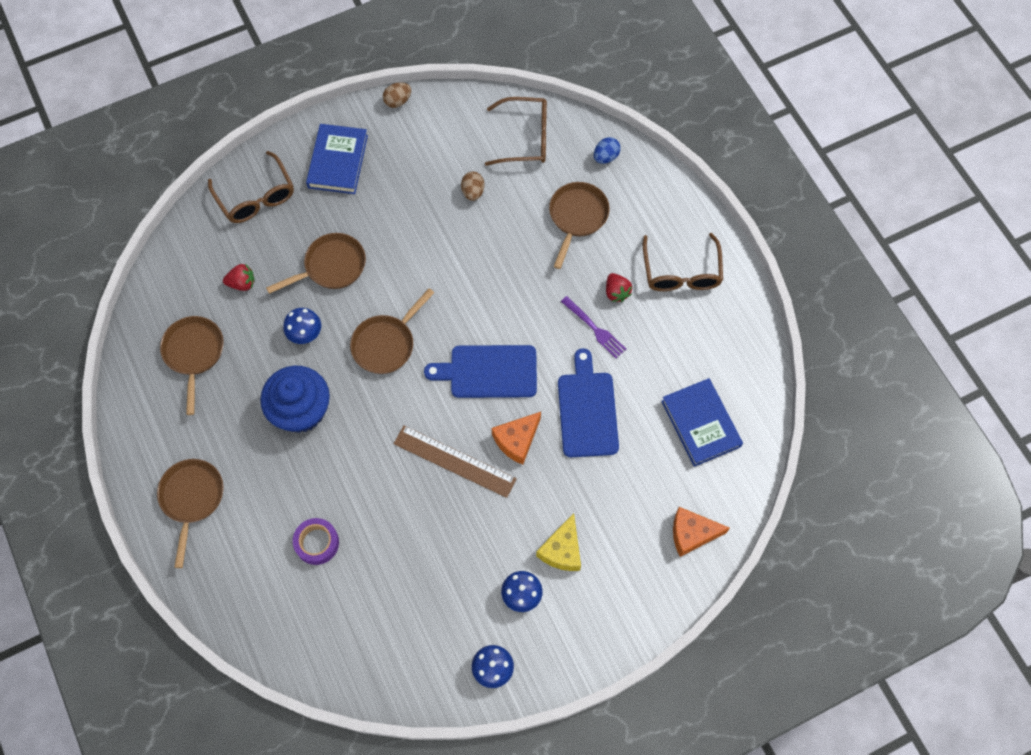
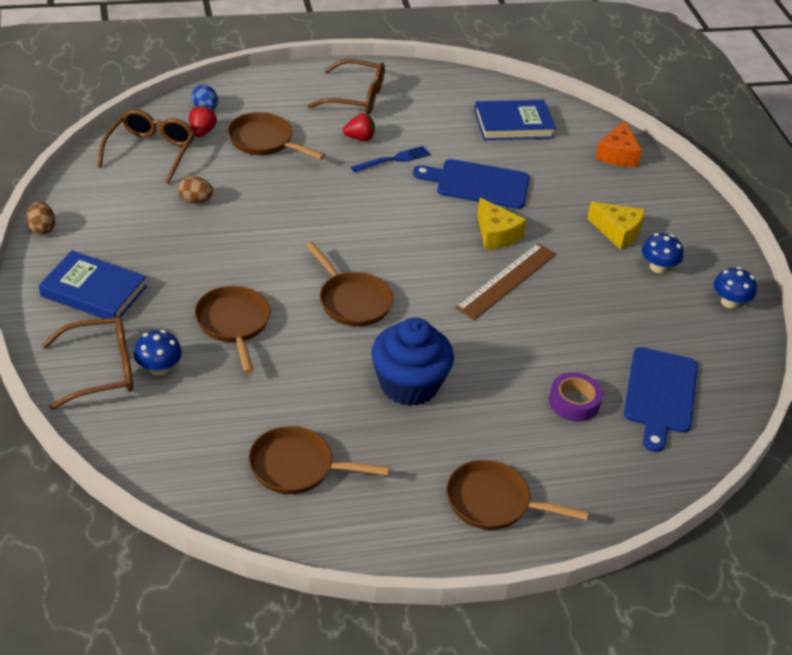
camera: 80 degrees left, 25 degrees down
(242, 283) = (218, 405): red strawberry -> red strawberry (202, 131)
(305, 333) = (311, 363): blue mushroom -> blue mushroom (158, 368)
(489, 371) = (414, 236): blue cutting board -> blue cutting board (660, 394)
(517, 440) = (496, 234): orange cheese -> yellow cheese
(594, 329) = (393, 159): purple fork -> blue fork

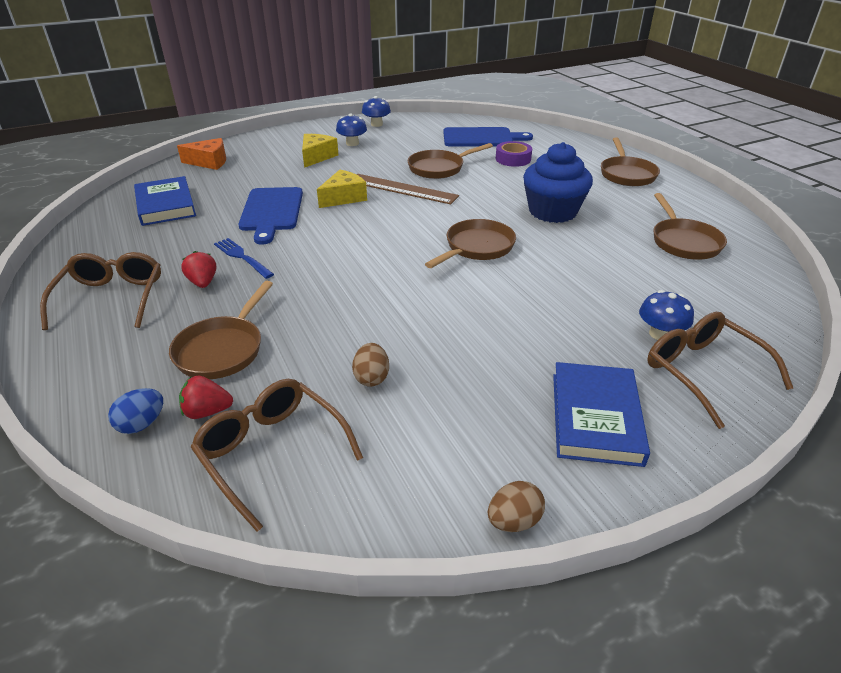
camera: 100 degrees left, 5 degrees down
(150, 152) = (273, 453): brown glasses -> brown glasses turned 45 degrees clockwise
(233, 324) = (560, 303): brown pan -> brown pan (439, 168)

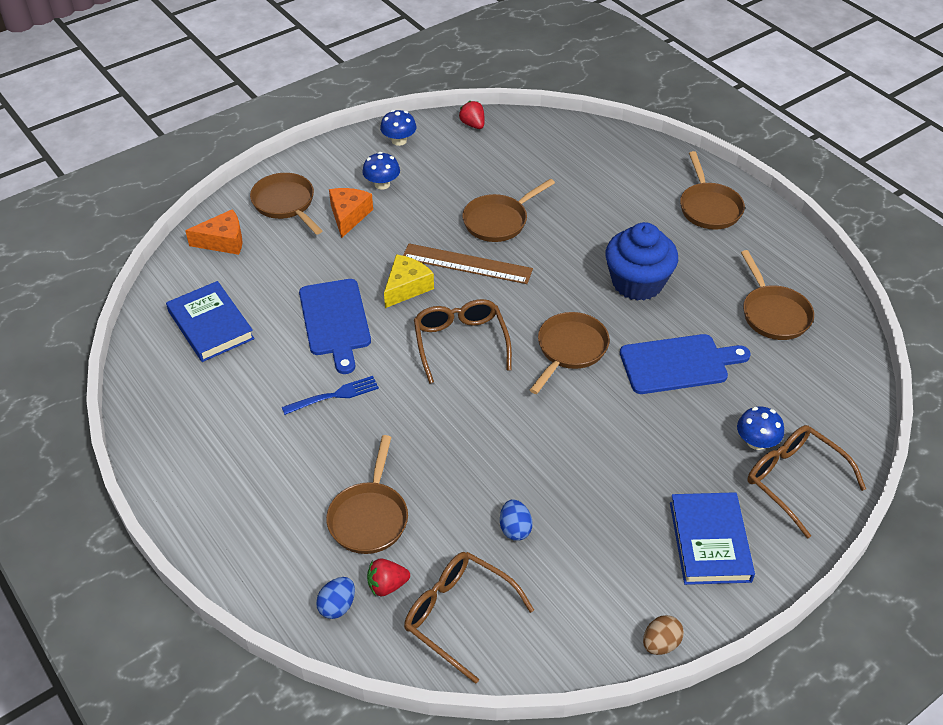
camera: 10 degrees left, 10 degrees up
(111, 299) = (229, 471): brown glasses -> brown glasses (460, 343)
(203, 282) = (310, 437): red strawberry -> red strawberry (473, 125)
(242, 257) = (334, 396): blue fork -> blue fork turned 120 degrees clockwise
(271, 147) = (285, 204): none -> brown pan
(317, 157) = (348, 216): yellow cheese -> orange cheese
(371, 378) = (515, 529): brown egg -> blue egg
(481, 138) = (533, 155): blue cutting board -> blue cutting board (678, 364)
(513, 159) = (579, 193): purple tape -> none

